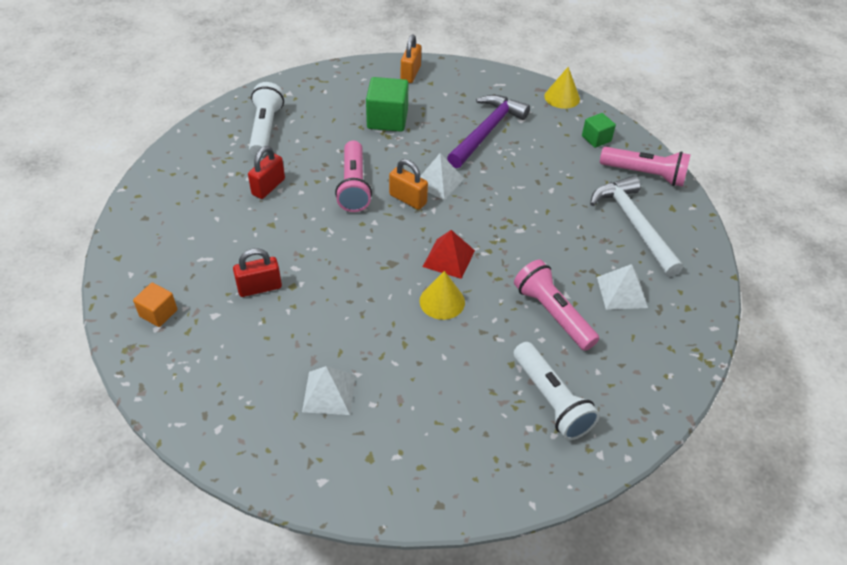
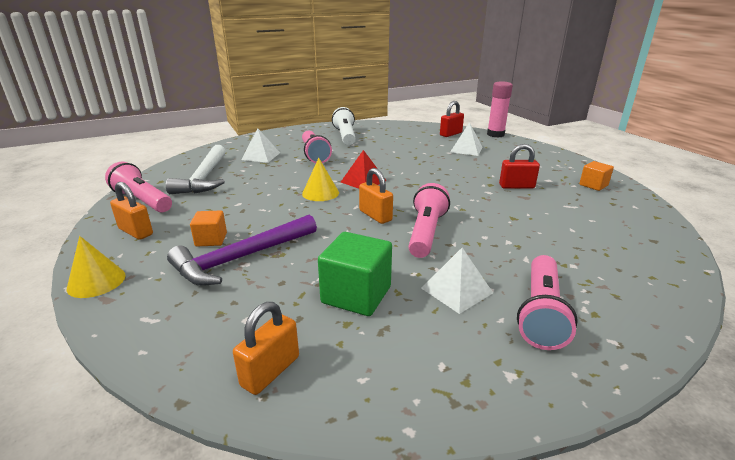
camera: 160 degrees left, 20 degrees down
(265, 129) = (541, 313): white flashlight -> pink flashlight
(268, 187) = (522, 245): red padlock -> red padlock (451, 134)
(274, 486) = (495, 134): none -> pink glue stick
(438, 181) = (337, 223): white pyramid -> white pyramid (456, 290)
(442, 301) = (381, 166): yellow cone -> yellow cone (320, 193)
(527, 143) = (211, 239): none -> orange cube
(596, 139) = (136, 232): green cube -> orange padlock

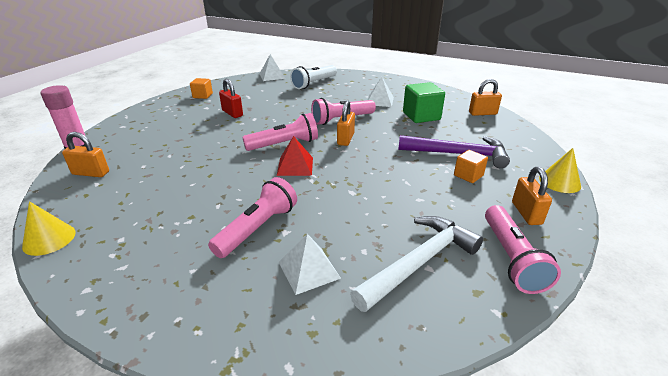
camera: 130 degrees left, 5 degrees up
(320, 193) = (344, 173): yellow cone -> yellow cone (49, 239)
(345, 136) = (152, 246): white flashlight -> white flashlight (314, 83)
(451, 134) = (91, 173): red padlock -> orange padlock
(466, 149) = (151, 150): white pyramid -> white pyramid (272, 76)
(541, 313) = (367, 87): pink flashlight -> pink flashlight (284, 144)

